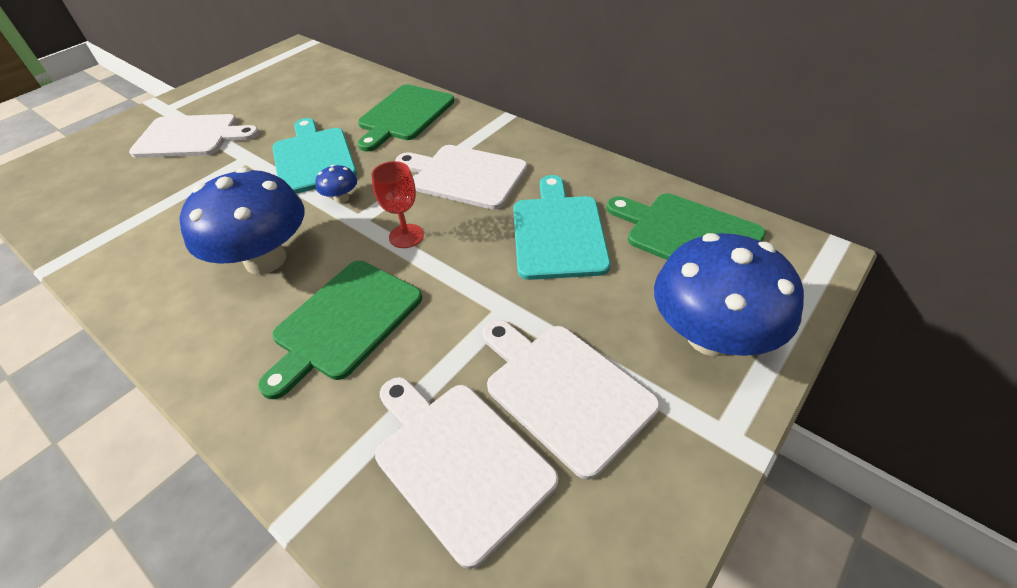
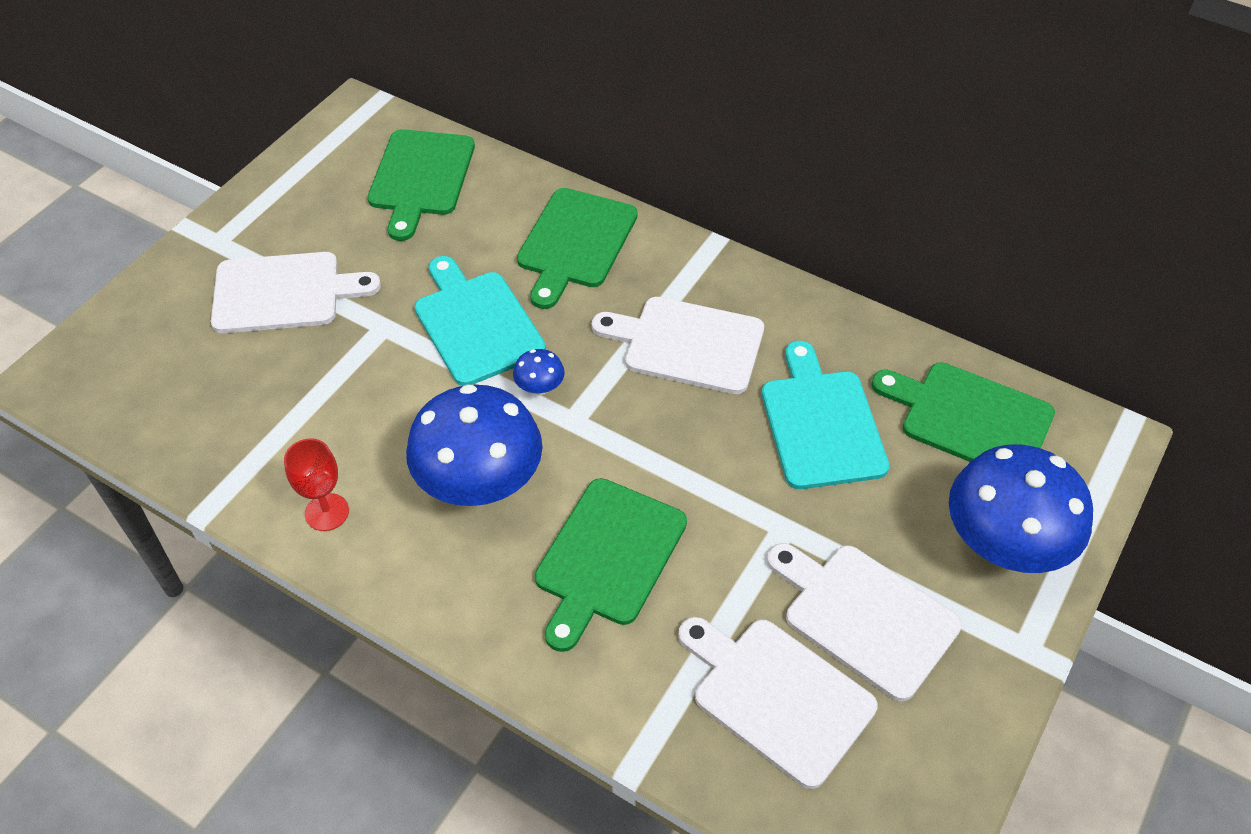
camera: 10 degrees left, 5 degrees up
(316, 80) = (421, 177): none -> green cutting board
(406, 236) = (641, 439): red goblet -> red goblet (327, 512)

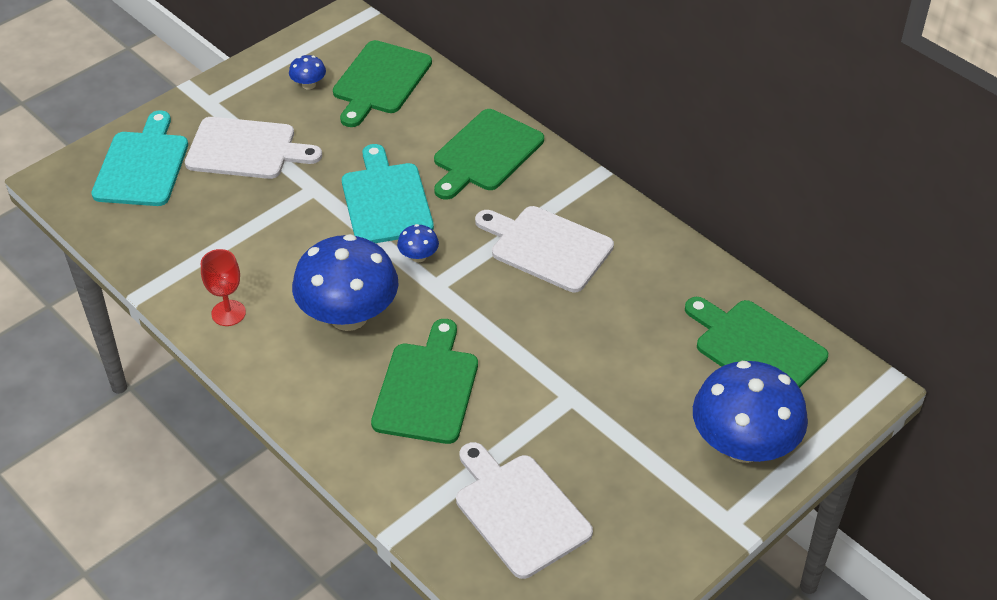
camera: 15 degrees right, 5 degrees down
(336, 197) = (309, 85): none -> blue mushroom
(608, 557) = (427, 388): green cutting board -> green cutting board turned 150 degrees clockwise
(821, 423) = (631, 327): turquoise cutting board -> turquoise cutting board (142, 165)
(865, 617) = (609, 472): white cutting board -> none

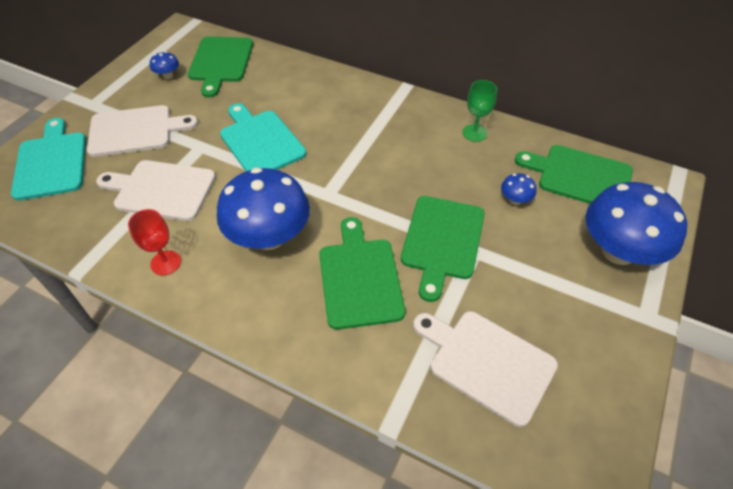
camera: 20 degrees left, 5 degrees up
(418, 256) = (304, 176): blue mushroom -> blue mushroom (515, 200)
(486, 153) = (319, 92): green cutting board -> green cutting board (442, 241)
(547, 247) = (396, 145): white cutting board -> white cutting board (161, 190)
(655, 258) = (474, 133): none -> green goblet

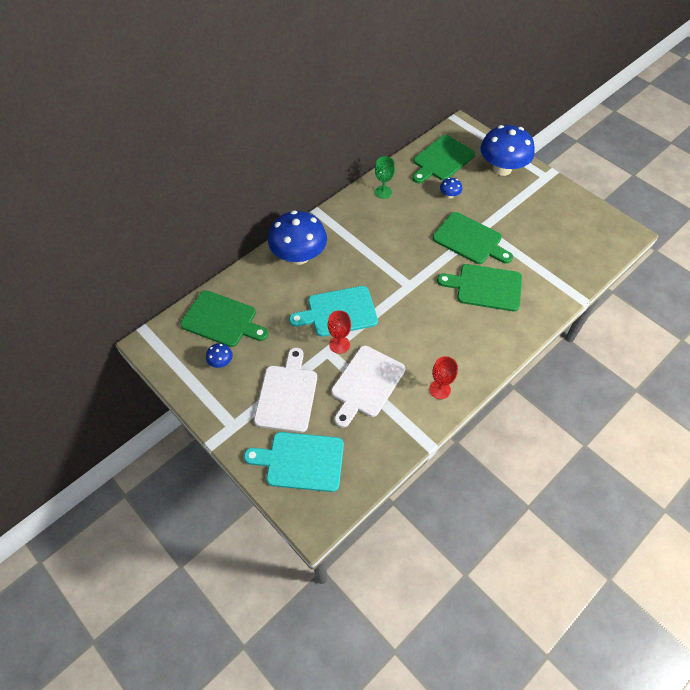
camera: 70 degrees left, 5 degrees up
(213, 153) = (339, 344): none -> red goblet
(269, 237) = (436, 326): blue mushroom -> blue mushroom (299, 256)
(487, 363) = (557, 249): white cutting board -> none

